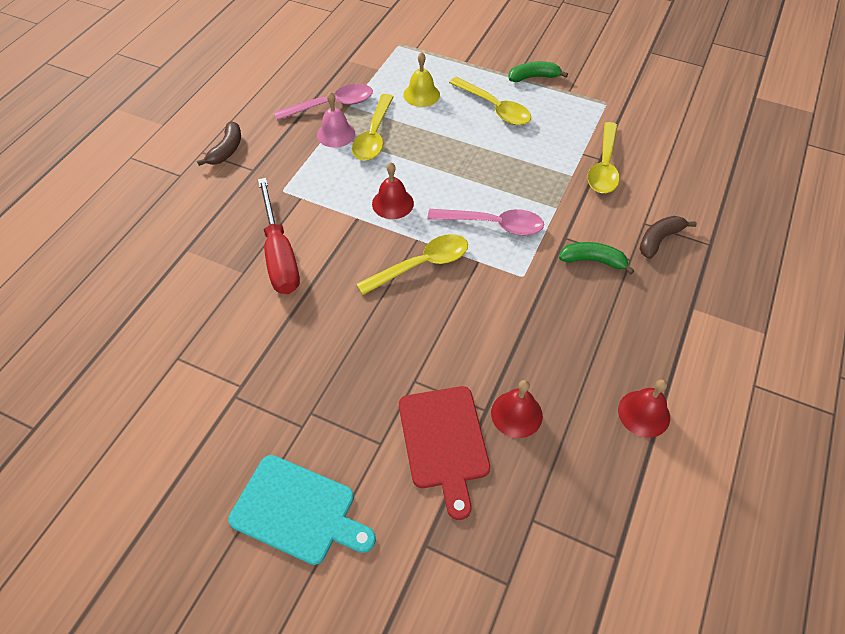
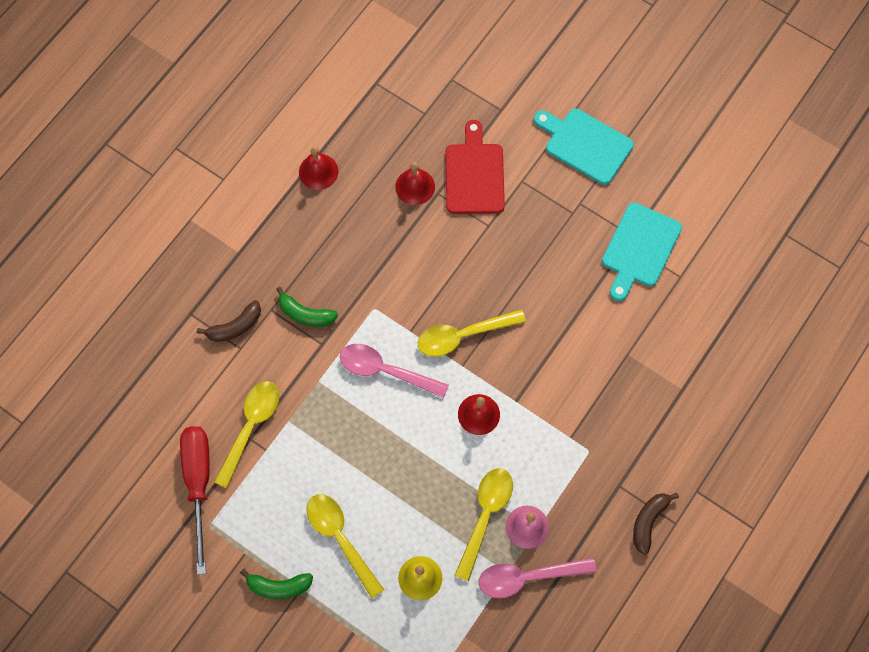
camera: 170 degrees left, 15 degrees up
(225, 382) = (639, 248): none -> turquoise cutting board
(279, 255) = (593, 369): red screwdriver -> red screwdriver (199, 484)

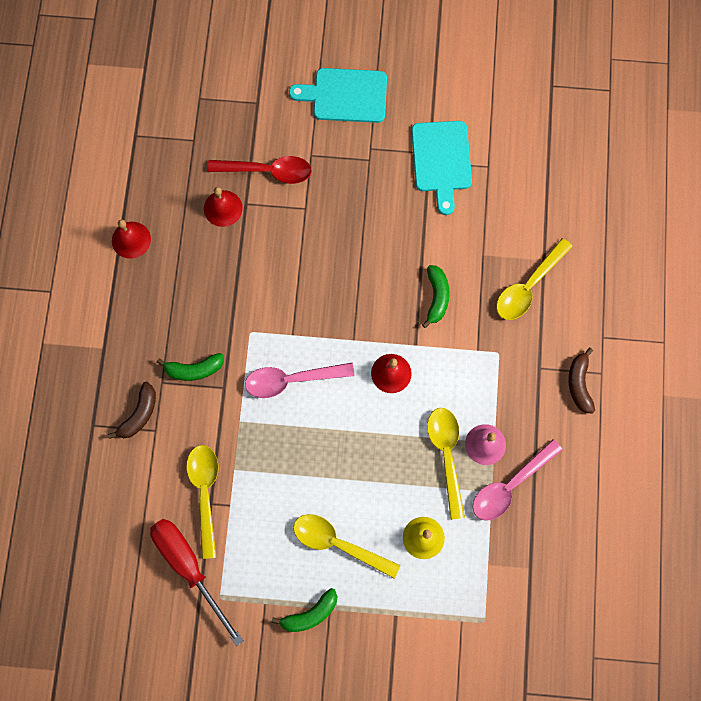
camera: 30 degrees left, 5 degrees up
(463, 335) = (339, 314): yellow spoon -> yellow spoon (528, 286)
(474, 175) = (267, 171): red cutting board -> red spoon
(561, 369) = (436, 297): none -> green banana

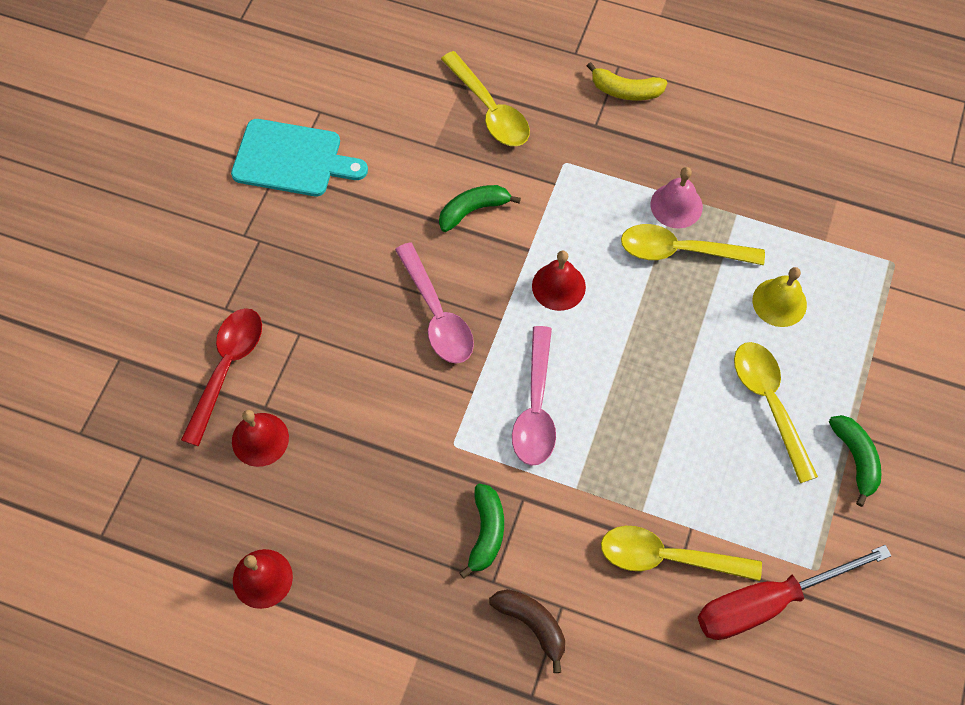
camera: 75 degrees left, 10 degrees down
(338, 543) = (769, 403): yellow spoon -> yellow spoon turned 120 degrees clockwise
(345, 95) = (156, 246): turquoise cutting board -> none
(436, 297) = (473, 210): green banana -> green banana turned 45 degrees counterclockwise
(510, 486) = (733, 192): pink spoon -> pink spoon (437, 314)
(579, 384) = (625, 91): brown banana -> yellow banana

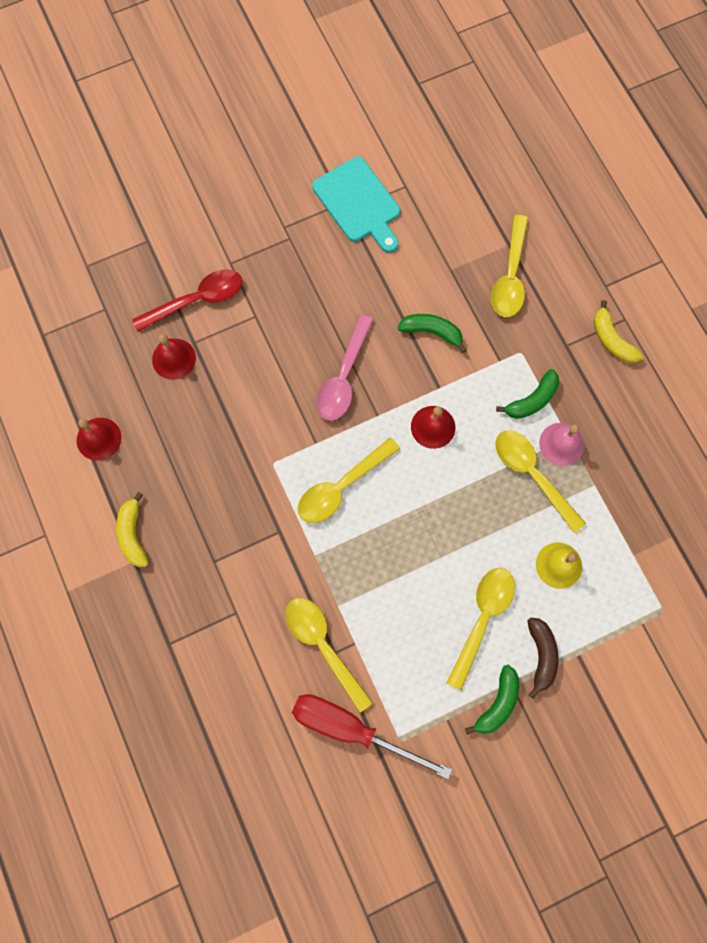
camera: 45 degrees right, 10 degrees up
(390, 632) = (133, 534): none -> yellow banana
(486, 532) = (239, 531): green banana -> green banana (532, 400)
(532, 624) = (210, 606): brown banana -> brown banana (541, 655)
(536, 408) = (341, 487): pink spoon -> yellow spoon

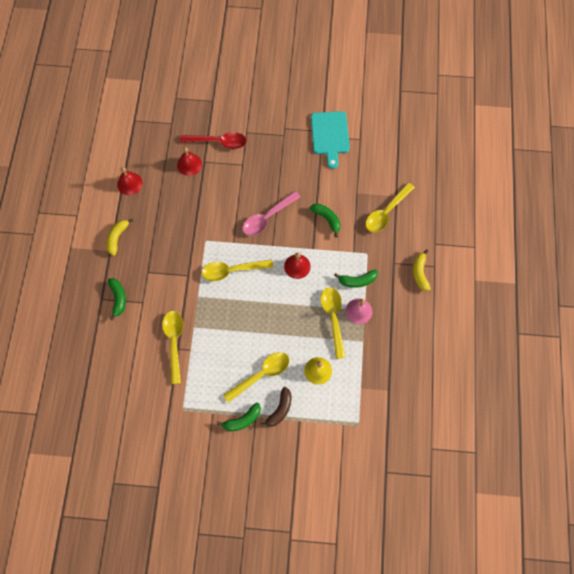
camera: 30 degrees right, 5 degrees down
(194, 628) = (118, 298): none -> green banana
(351, 728) = (163, 390): red screwdriver -> none

